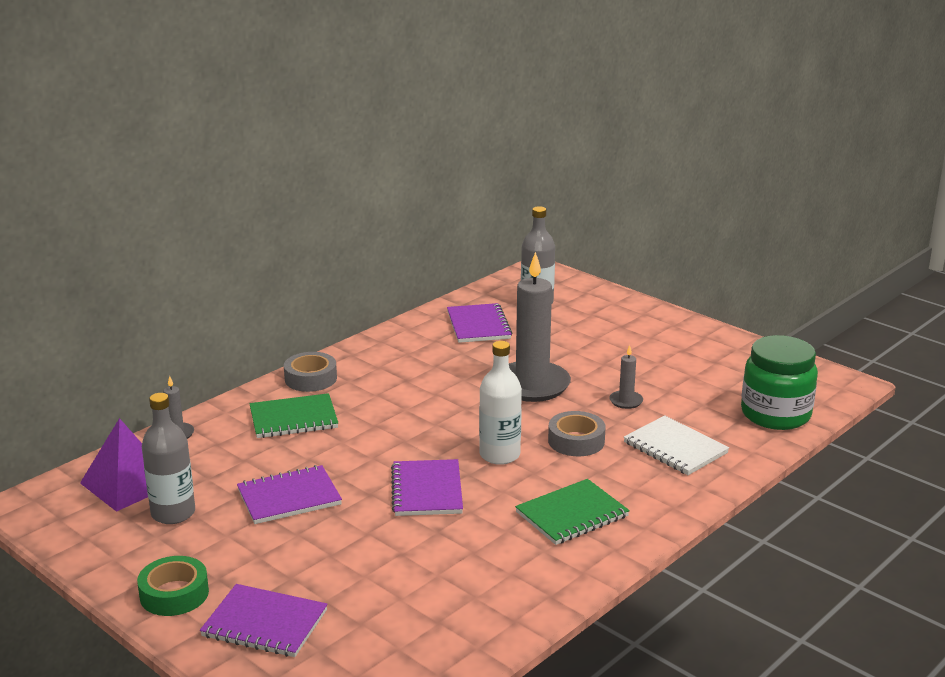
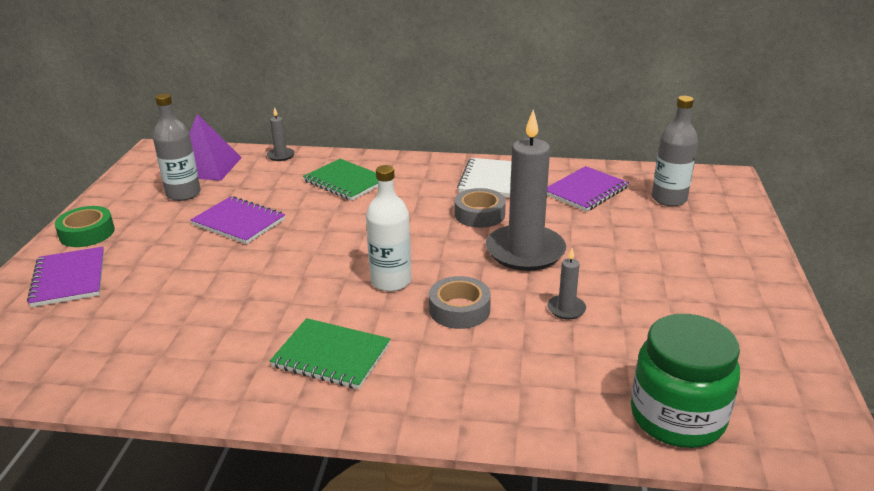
camera: 55 degrees right, 5 degrees up
(310, 378) = (408, 165): grey tape -> grey tape (479, 214)
(427, 490) = (301, 270): purple notebook -> none
(675, 448) = (517, 372): white notebook -> white notebook (489, 180)

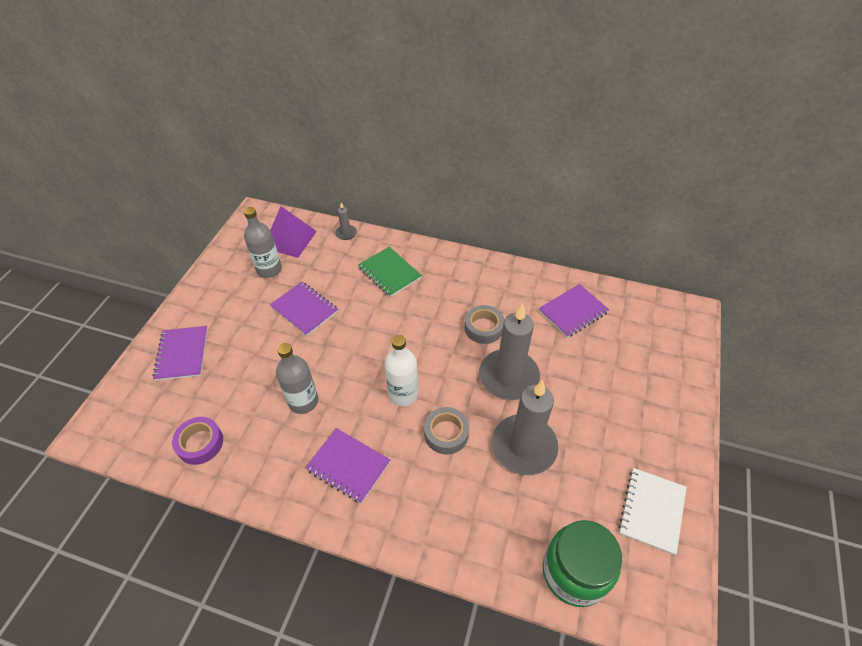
camera: 10 degrees right, 20 degrees up
(87, 233) = (198, 305): green tape -> none
(106, 360) = (200, 443): none -> purple tape
(331, 356) = (348, 466): green notebook -> purple notebook
(489, 180) = (500, 286): white notebook -> white notebook (651, 511)
(566, 309) = (524, 446): grey candle -> grey candle, size x2.32
(669, 199) = (637, 332): grey bottle -> grey bottle (303, 401)

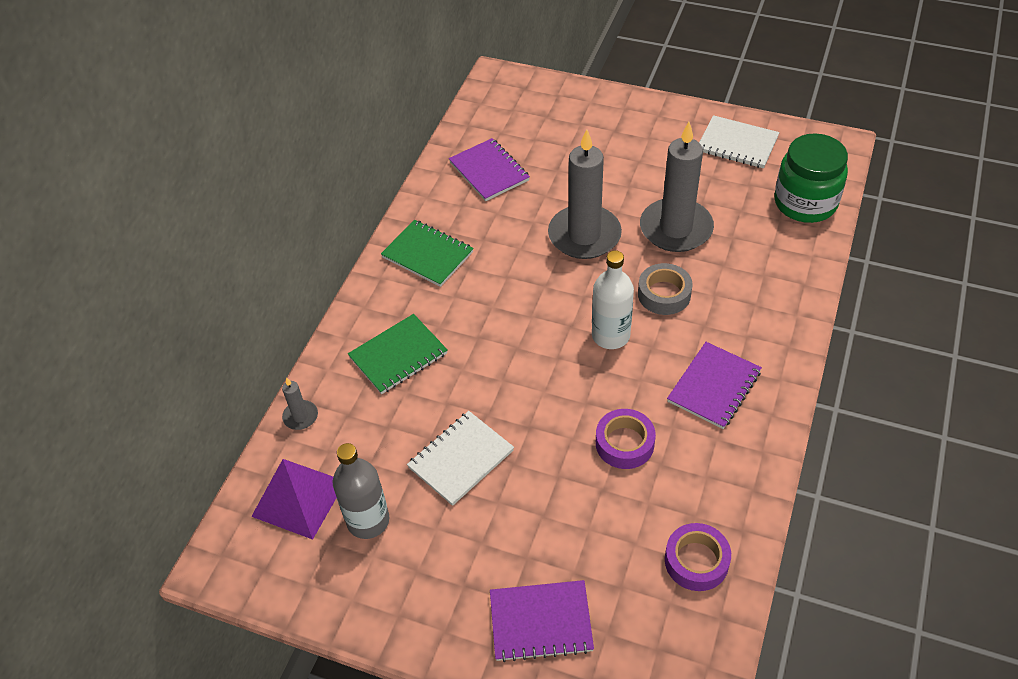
camera: 85 degrees left, 0 degrees up
(303, 401) = (624, 443): grey bottle -> purple tape
(304, 309) = (461, 459): purple notebook -> white notebook
(480, 281) = (427, 255): none -> green notebook
(483, 328) = (509, 254): grey tape -> none

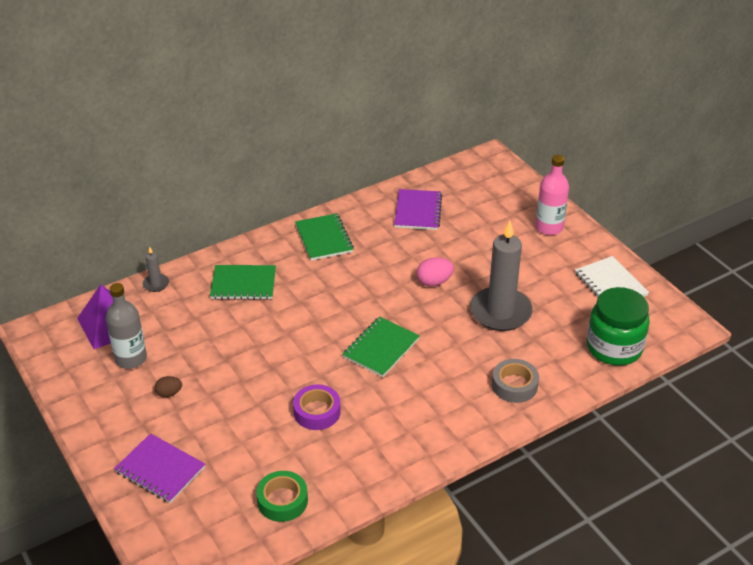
camera: 35 degrees right, 10 degrees down
(454, 530) = (169, 393): none -> brown egg
(461, 459) = (214, 360): white notebook -> none
(584, 235) = (434, 282): grey candle -> pink egg
(610, 335) = (381, 348): white bottle -> green notebook
(626, 119) = (549, 227): none -> pink bottle
(664, 294) = (444, 345): grey tape -> grey tape (514, 385)
(696, 561) = (282, 501): purple tape -> green tape
(714, 387) = (411, 416): purple notebook -> none

